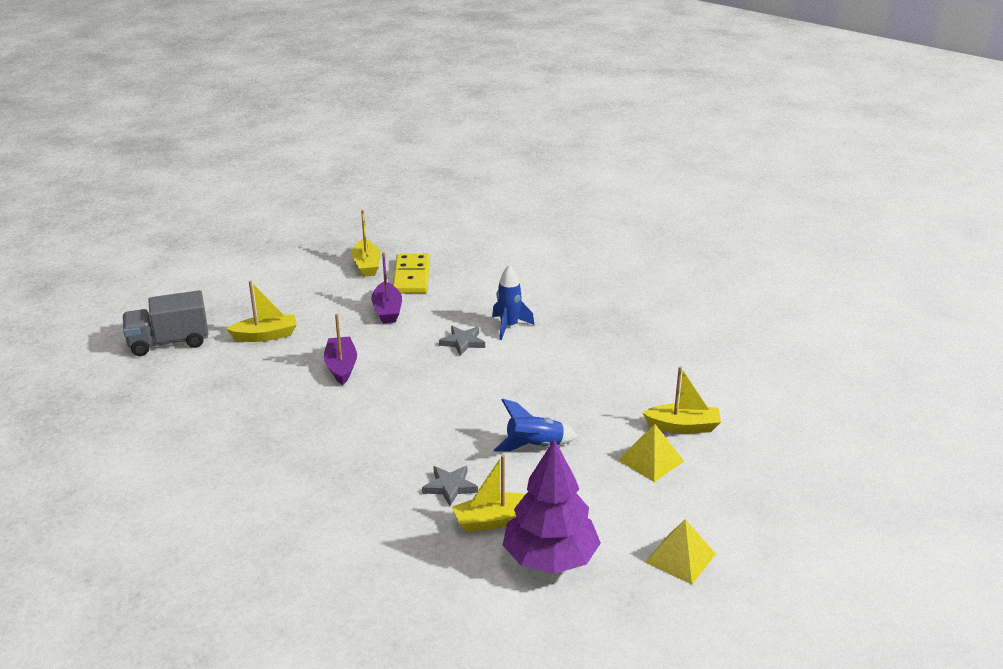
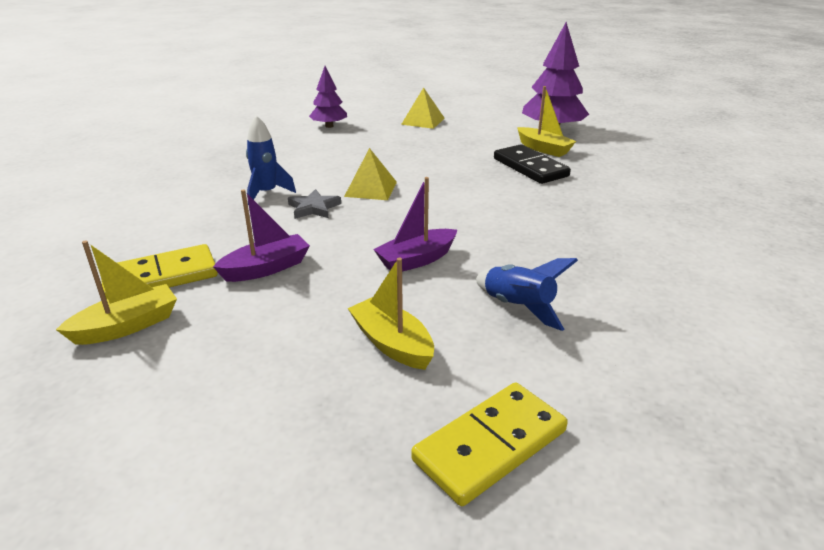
camera: 115 degrees left, 0 degrees up
(169, 342) = (490, 445): grey truck -> yellow domino
(450, 487) = (530, 167): grey star -> black domino
(534, 446) = (447, 152): blue rocket -> blue rocket (518, 307)
(669, 388) = (329, 126): none -> purple tree
(680, 558) = (504, 106): yellow pyramid -> yellow pyramid (371, 189)
(683, 427) = (375, 118): yellow boat -> none

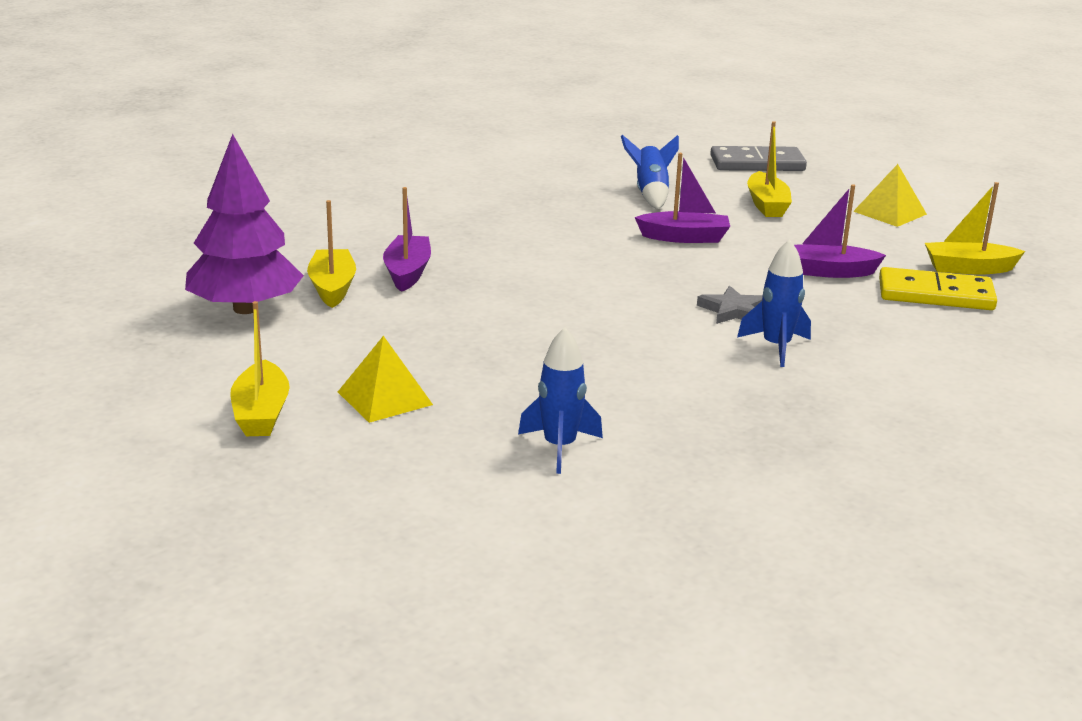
camera: 145 degrees left, 5 degrees down
(329, 126) = (559, 447): purple tree -> blue rocket
(371, 189) = (640, 311): yellow pyramid -> yellow pyramid (890, 213)
(455, 106) = (261, 413): none -> yellow boat
(490, 445) = (757, 164): yellow domino -> grey domino
(530, 167) = (407, 272): black domino -> purple boat

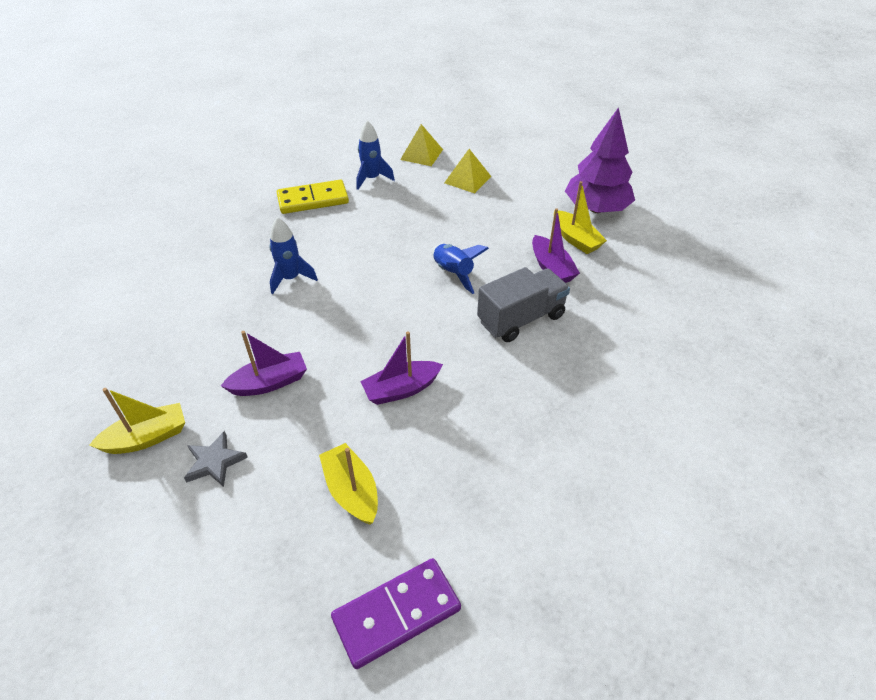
camera: 155 degrees right, 20 degrees up
(261, 413) = (508, 157): yellow boat -> none
(503, 248) = (521, 319): none -> grey truck
(650, 193) = (471, 463): blue rocket -> blue rocket (453, 273)
(733, 310) = (328, 305): grey star -> grey star (215, 462)
(757, 164) = (396, 613): grey domino -> purple domino
(890, 213) = (220, 533): yellow pyramid -> yellow pyramid (421, 154)
(935, 294) = (181, 381): yellow domino -> yellow domino (313, 200)

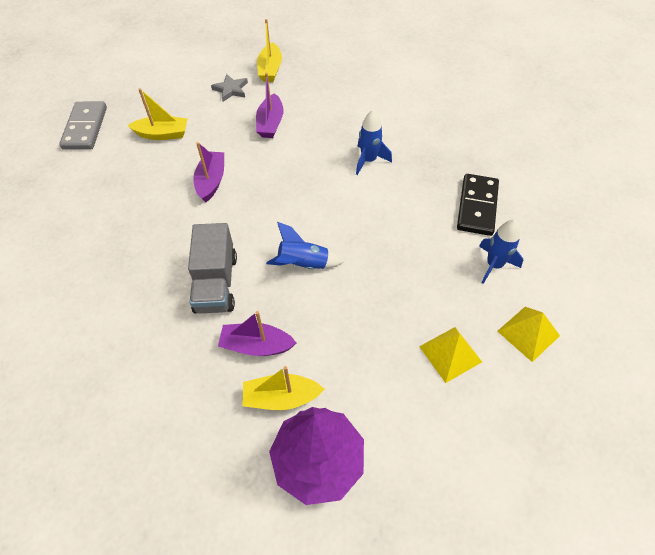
camera: 120 degrees right, 10 degrees up
(313, 200) = (477, 206): yellow domino -> black domino
(396, 613) = (85, 128): purple domino -> grey domino

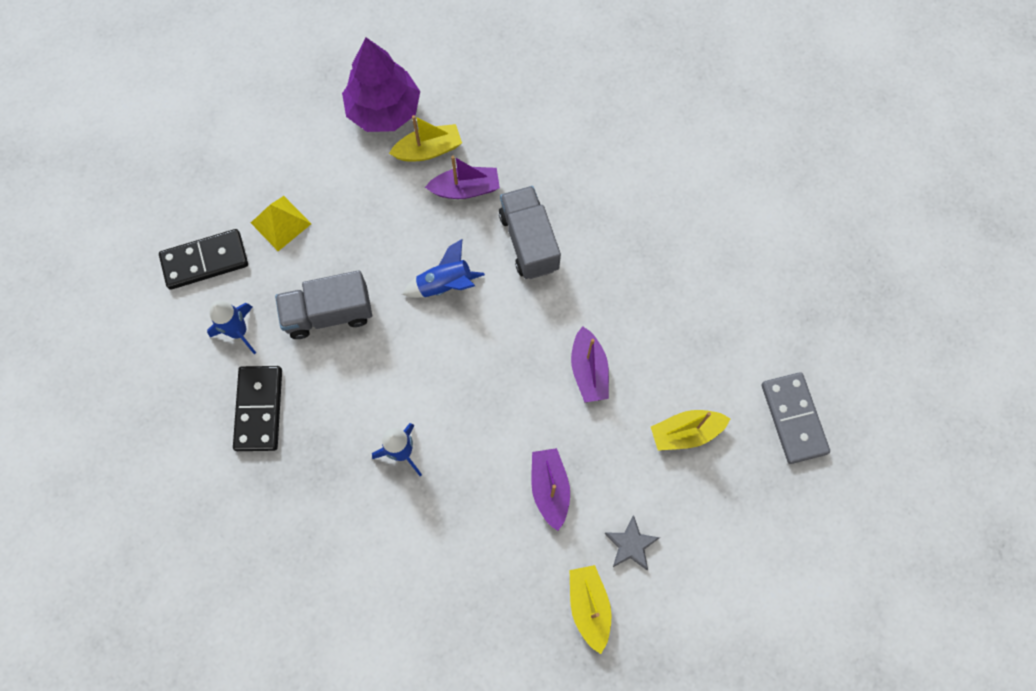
camera: 165 degrees right, 15 degrees up
(412, 262) = (328, 313): none -> grey truck
(528, 333) = (205, 261): yellow pyramid -> black domino

